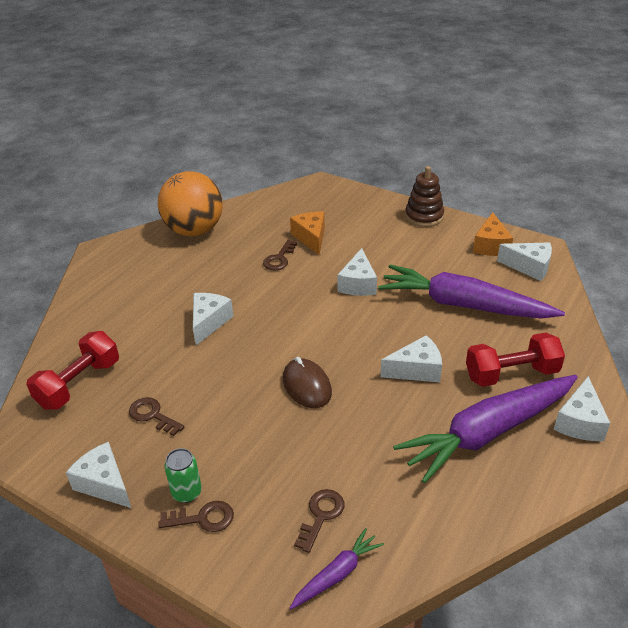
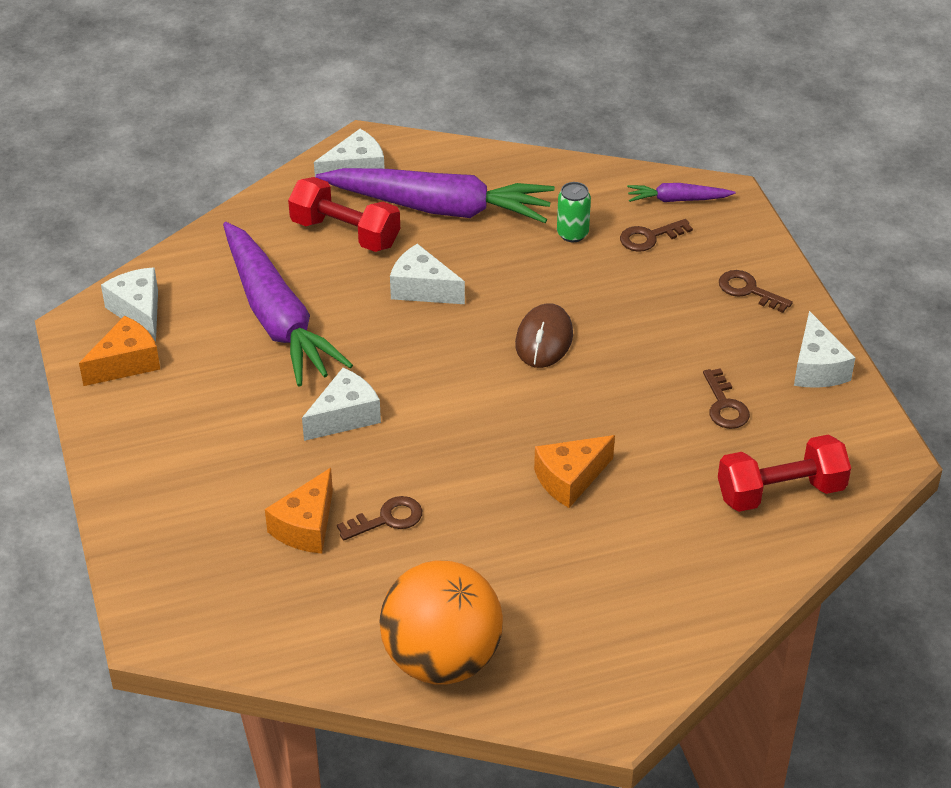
camera: 140 degrees left, 5 degrees up
(186, 492) = (746, 317): green can -> green can (572, 234)
(209, 322) = (570, 479): white cheese -> orange cheese
(424, 216) = (122, 459): brown stacking toy -> none

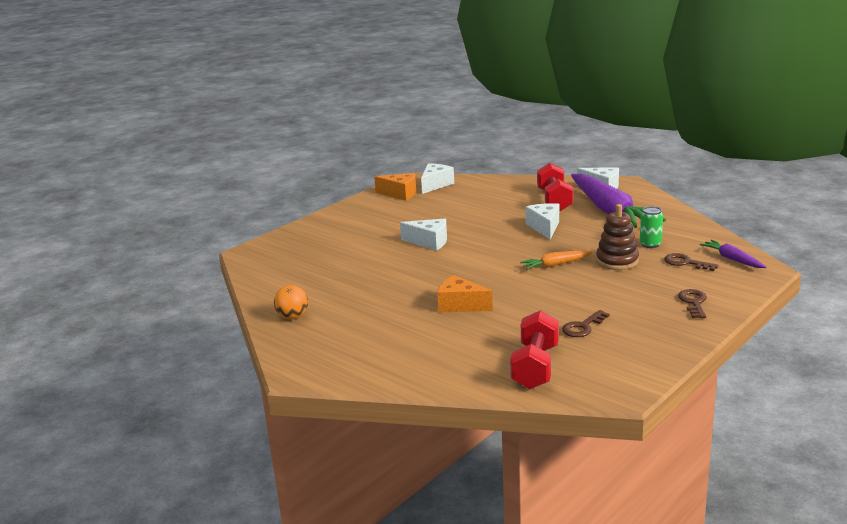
camera: 60 degrees right, 20 degrees down
(277, 318) = (473, 208): purple carrot -> none
(306, 526) = (346, 259): orange cheese -> none
(387, 519) = (373, 273): brown key -> none
(441, 659) = (293, 317): orange ball -> orange ball, size x0.47
(544, 340) = (555, 265): brown mouse -> orange carrot
(588, 285) = (617, 261): none -> brown stacking toy
(780, 492) = (535, 367): red dumbbell -> red dumbbell turned 60 degrees clockwise
(817, 368) = (663, 344): white cheese -> none

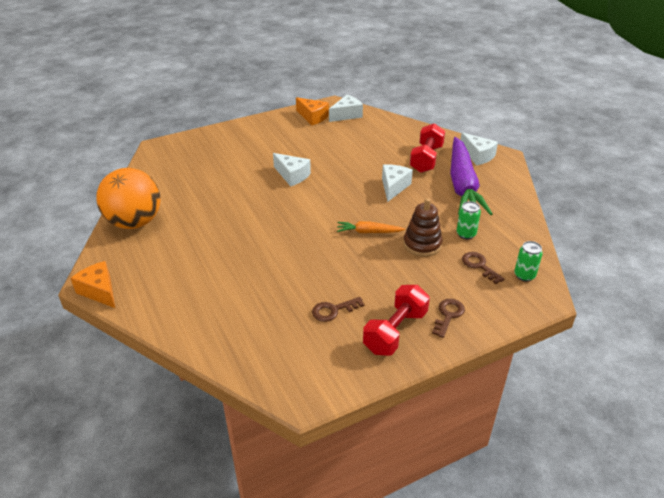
camera: 20 degrees right, 15 degrees up
(293, 317) = (135, 222): orange ball -> orange ball, size x2.14
(460, 305) = (259, 252): orange cheese -> orange cheese (99, 291)
(535, 367) = (260, 341): red dumbbell -> red dumbbell (395, 331)
(732, 259) = (524, 275): purple carrot -> green can

